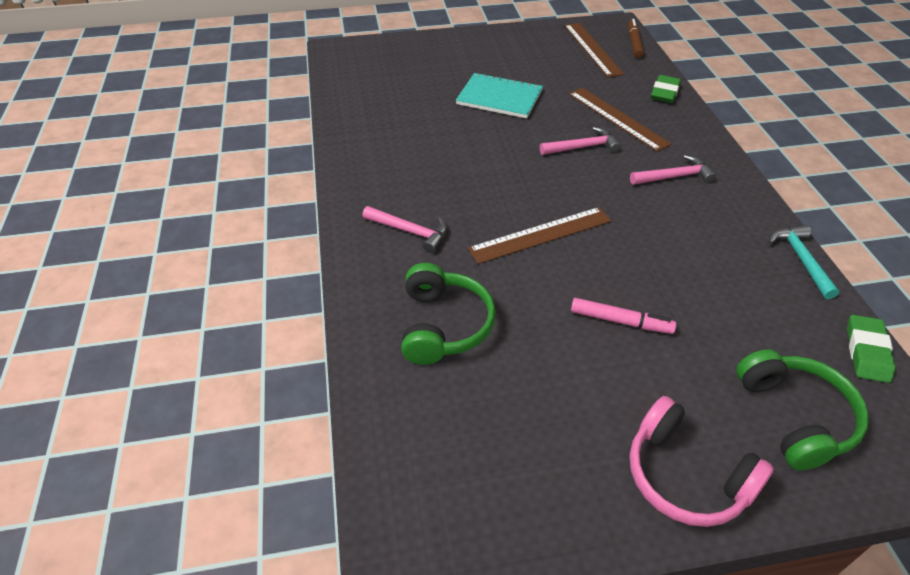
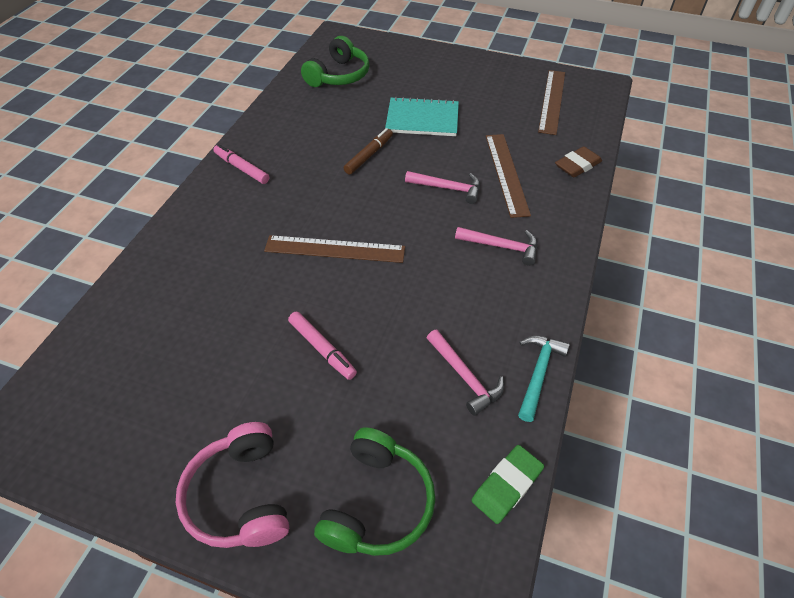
camera: 30 degrees right, 5 degrees up
(372, 199) = (242, 168): none -> pink marker
(410, 232) = (242, 205): pink hammer -> pink hammer (464, 377)
(443, 325) = (193, 287): green headphones -> green headphones (339, 75)
(499, 98) = (422, 119): turquoise notebook -> turquoise notebook turned 45 degrees counterclockwise
(634, 43) = (599, 107): brown marker -> brown marker (369, 155)
(664, 93) = (577, 165): green eraser -> brown eraser

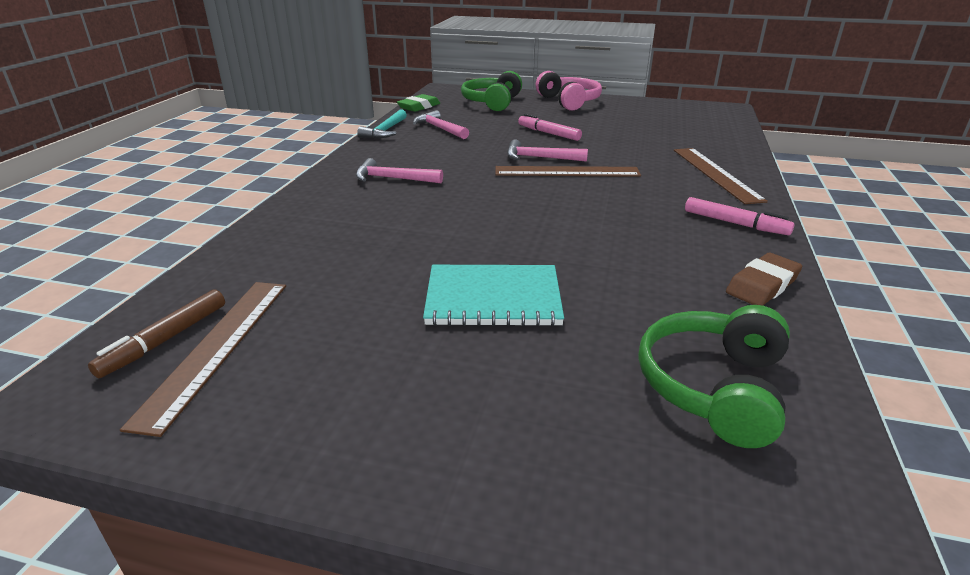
camera: 175 degrees right, 20 degrees down
(369, 155) = (567, 244): brown marker -> brown marker (165, 340)
(447, 188) = (449, 216): pink hammer -> pink hammer (540, 158)
(506, 173) = (364, 233): brown ruler -> brown ruler (715, 174)
(577, 165) = (253, 246): brown eraser -> brown eraser (762, 285)

